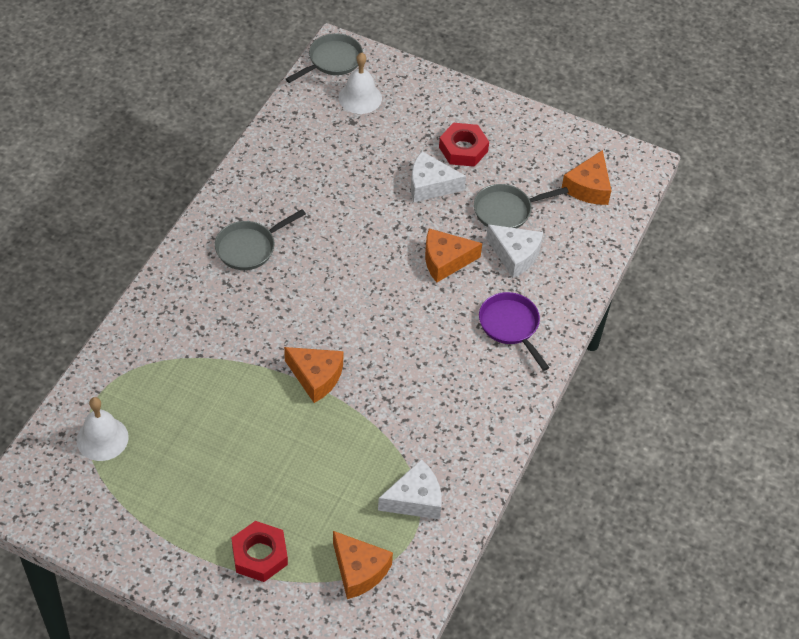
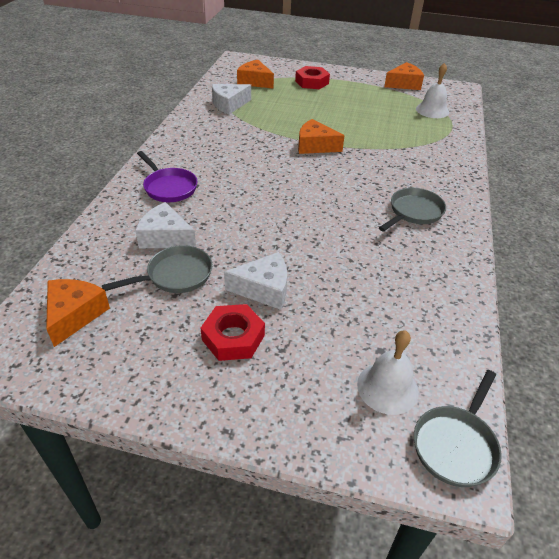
camera: 170 degrees right, 10 degrees down
(445, 261) = (233, 224): orange cheese -> orange cheese (404, 84)

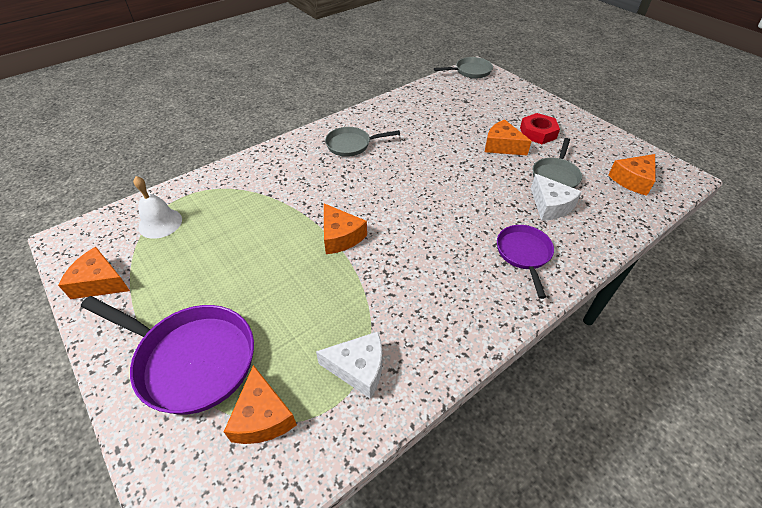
camera: 140 degrees left, 5 degrees up
(175, 275) = (555, 176): grey pan -> grey pan turned 75 degrees counterclockwise
(264, 289) = (502, 146): white cheese -> orange cheese
(312, 82) = (191, 360): red nut -> purple pan
(387, 387) = (478, 91): white bell -> none

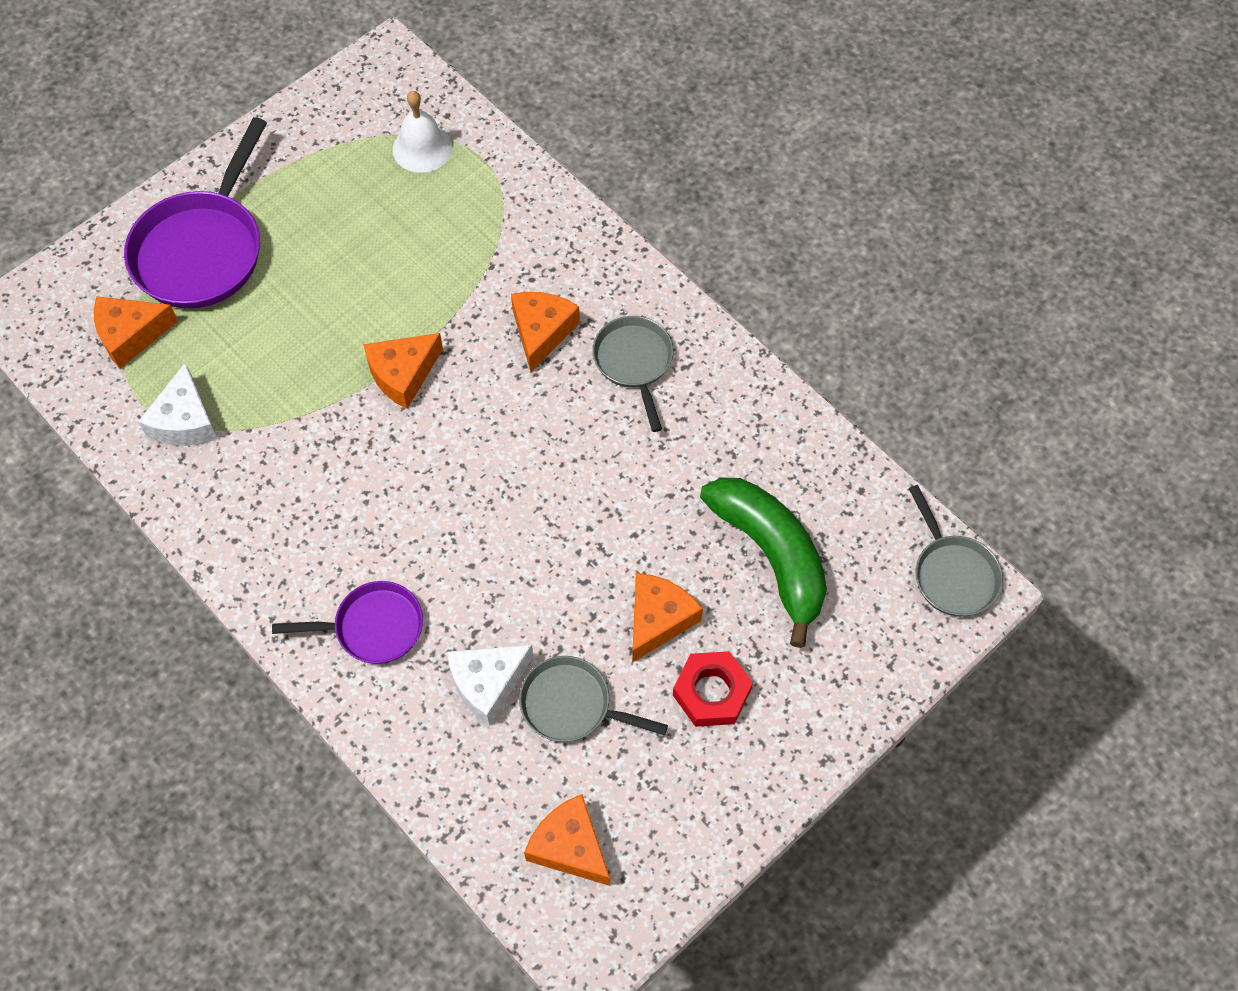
camera: 85 degrees right, 15 degrees up
(100, 282) = (315, 122): orange cheese -> orange cheese (542, 332)
(465, 112) = (771, 556): none -> green banana

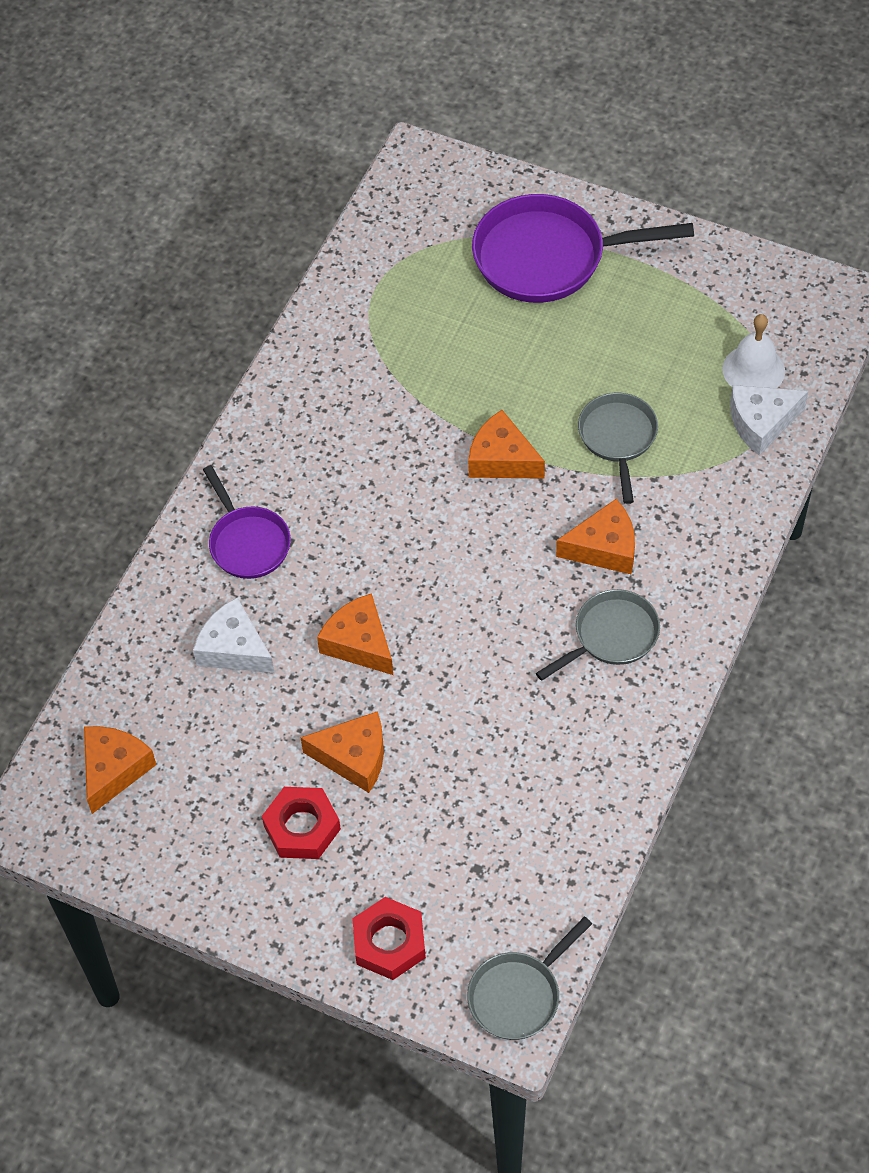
camera: 70 degrees right, 5 degrees down
(130, 335) = (436, 248): orange cheese -> orange cheese (359, 643)
(185, 421) = (374, 324): white cheese -> white cheese (761, 423)
(572, 705) = (242, 721): grey pan -> grey pan (618, 438)
(771, 556) = (462, 828): green banana -> none
(861, 660) = (389, 942): none -> red nut

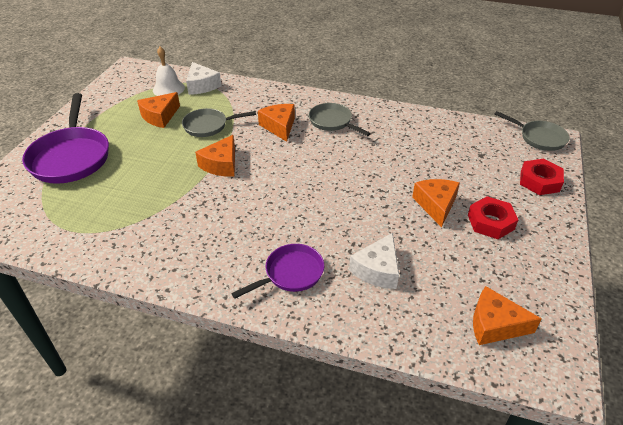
camera: 100 degrees left, 15 degrees down
(359, 643) = (358, 210): orange cheese -> orange cheese (160, 116)

